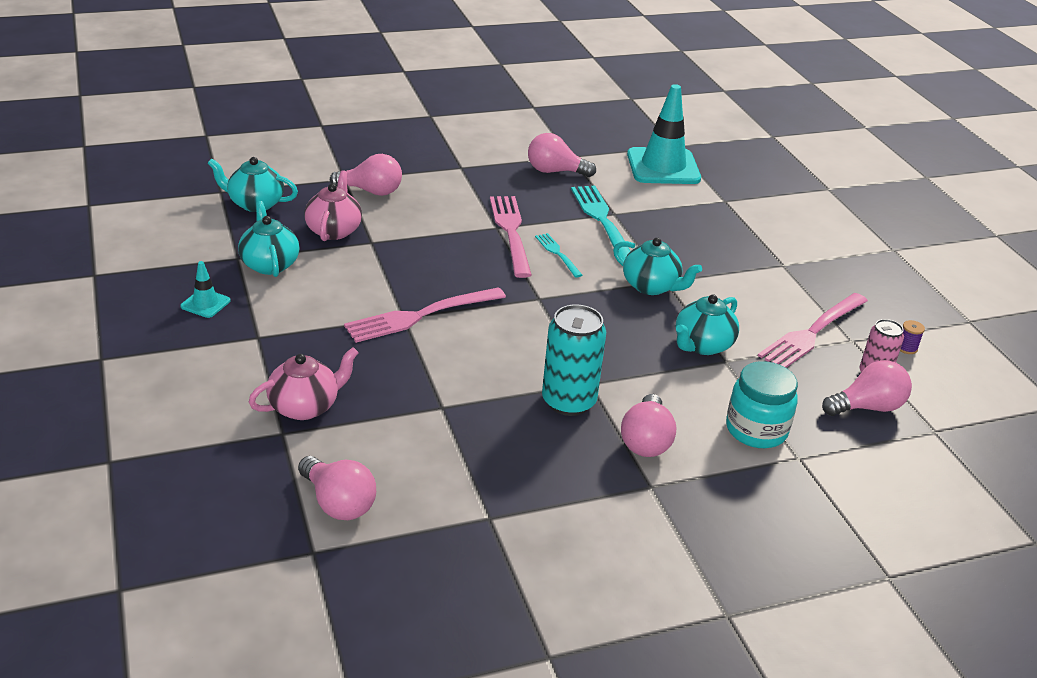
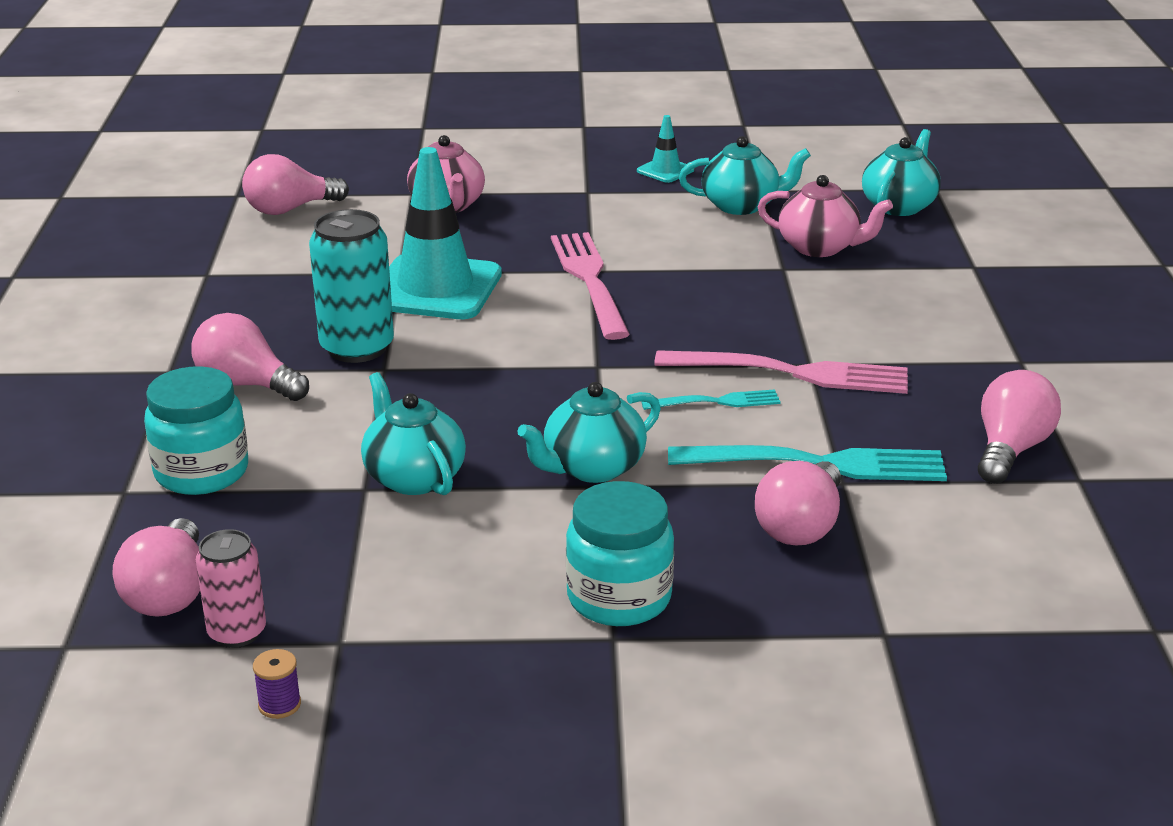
camera: 110 degrees right, 5 degrees down
(371, 191) = (933, 281): pink light bulb -> pink light bulb (800, 526)
(663, 167) = (1041, 586): turquoise traffic cone -> turquoise traffic cone (435, 288)
(754, 266) = (619, 598): none -> turquoise jar
(812, 333) = (385, 601): pink fork -> none

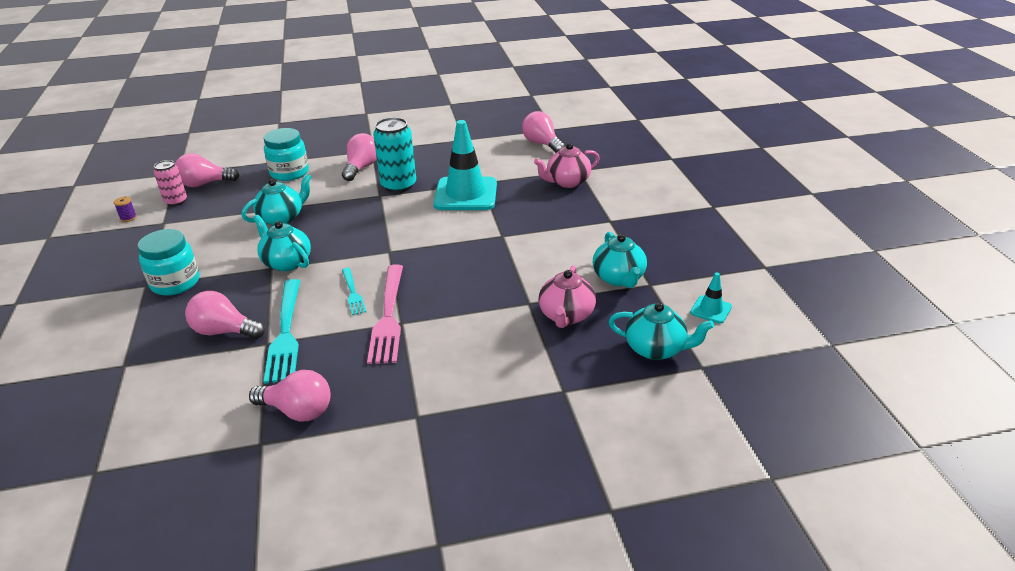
camera: 80 degrees right, 5 degrees up
(589, 280) = (488, 236): pink fork -> none
(665, 171) = (659, 244): turquoise traffic cone -> turquoise traffic cone (711, 310)

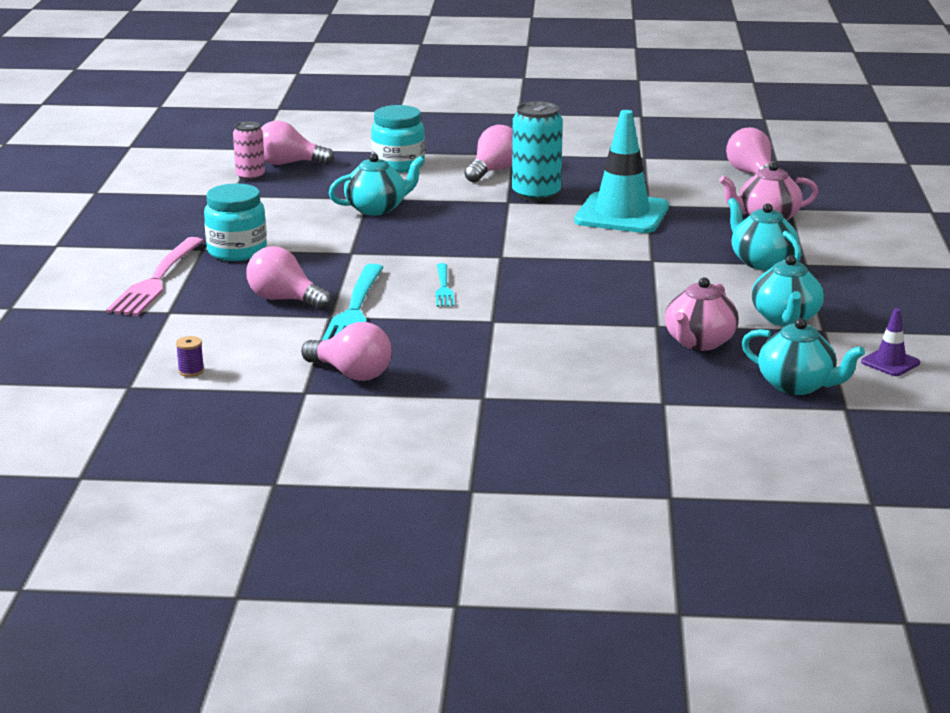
camera: 15 degrees right, 10 degrees down
(128, 218) = (191, 185): purple spool -> purple spool (191, 371)
(286, 262) = (371, 250): turquoise teapot -> turquoise teapot (761, 262)
(388, 316) = (479, 313): pink fork -> pink fork (156, 280)
(711, 310) = (890, 362): turquoise traffic cone -> purple traffic cone

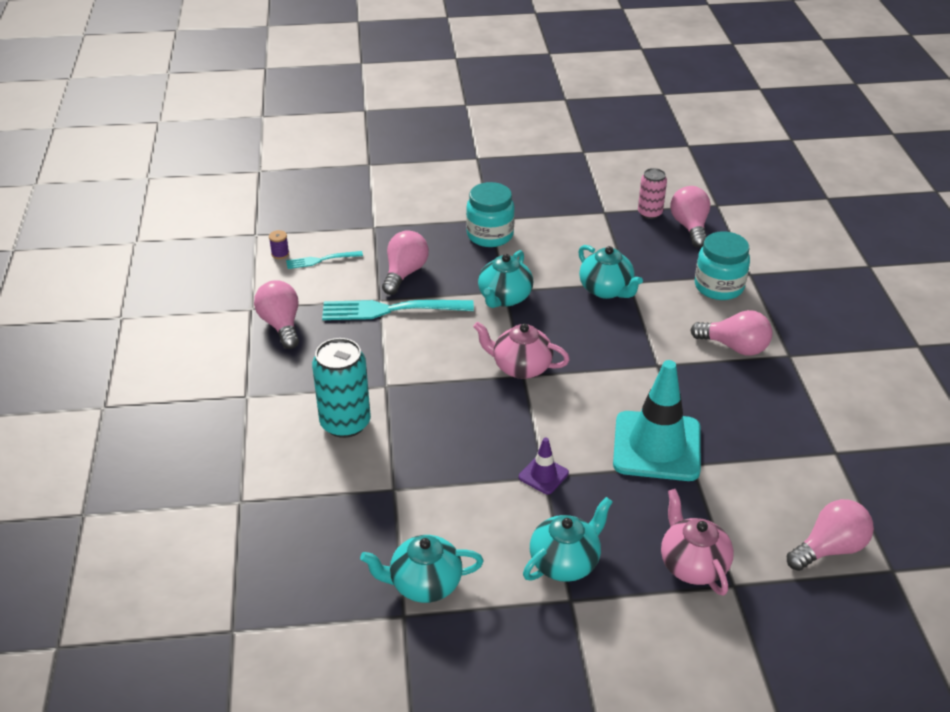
camera: 80 degrees right, 15 degrees up
(156, 280) = (427, 210): pink fork -> none
(351, 374) = (281, 325): pink light bulb -> pink light bulb turned 135 degrees clockwise
(443, 287) = (446, 350): turquoise fork -> turquoise fork (321, 260)
(536, 195) = (683, 382): turquoise can -> turquoise can (345, 423)
(699, 342) = (361, 520): pink teapot -> pink teapot (520, 367)
(797, 385) = (277, 594): turquoise teapot -> turquoise teapot (504, 298)
(890, 362) = (333, 671): purple traffic cone -> purple traffic cone (543, 475)

